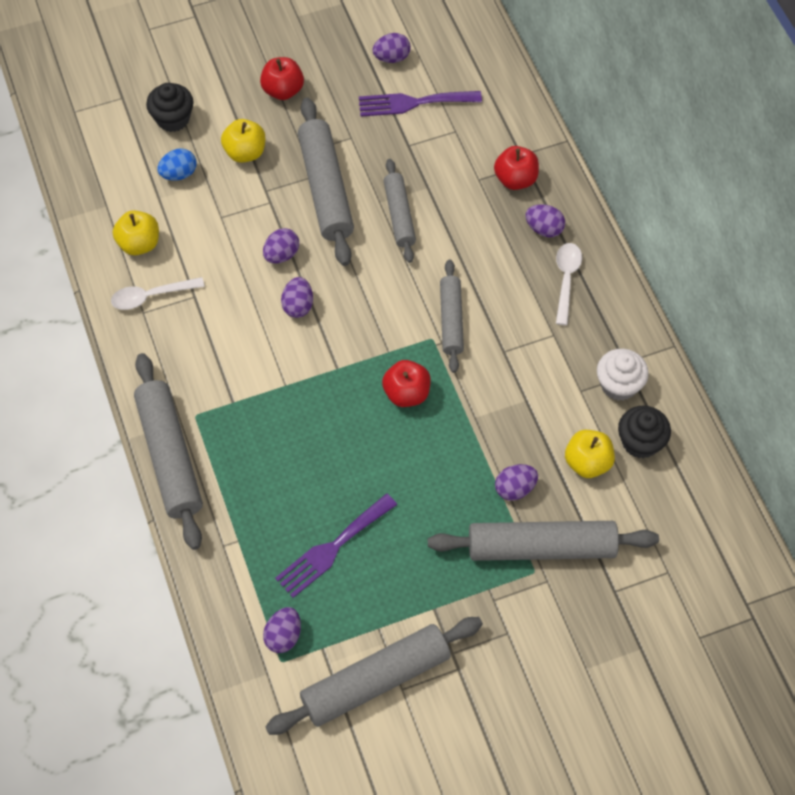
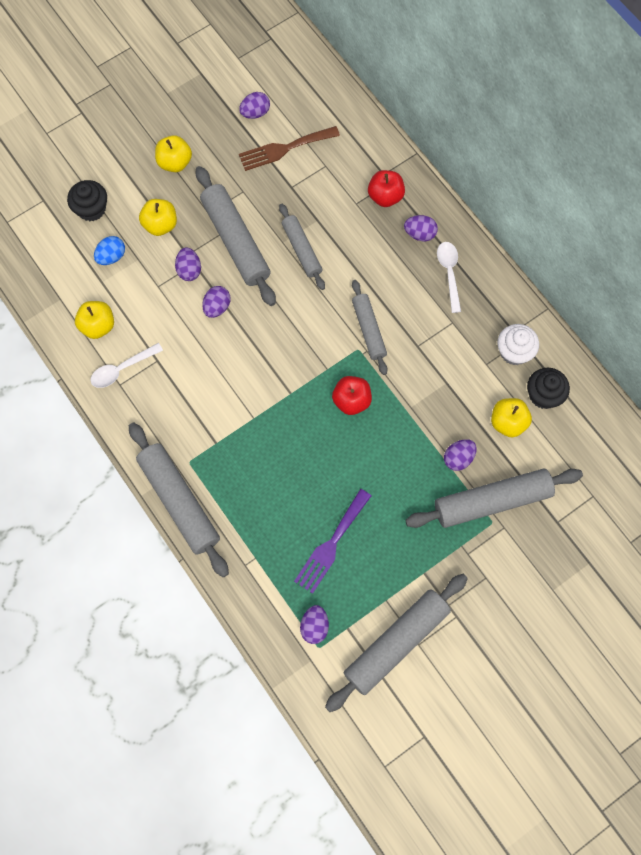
camera: 15 degrees left, 10 degrees up
(283, 90) = (175, 162): red apple -> yellow apple
(298, 306) = (243, 348): purple egg -> purple egg (189, 270)
(413, 103) = (284, 149): purple fork -> brown fork

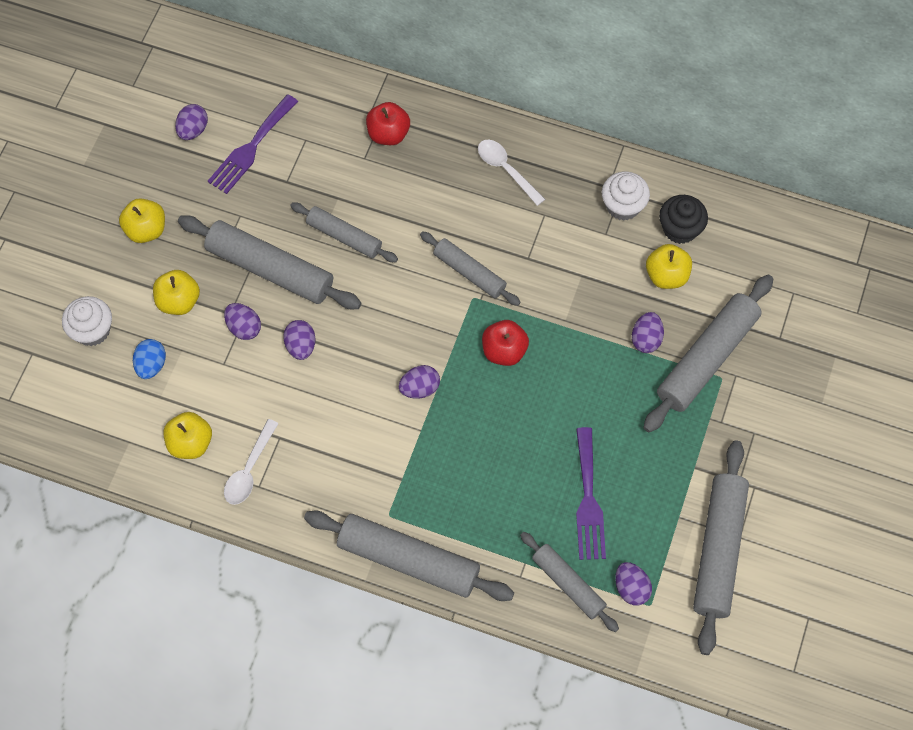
camera: 35 degrees left, 5 degrees down
(91, 209) = (92, 330): black cupcake -> white cupcake
(273, 593) = (568, 584): none -> grey rolling pin
(284, 149) = (251, 148): brown fork -> purple fork
(420, 234) = (449, 149): purple egg -> purple egg (420, 388)

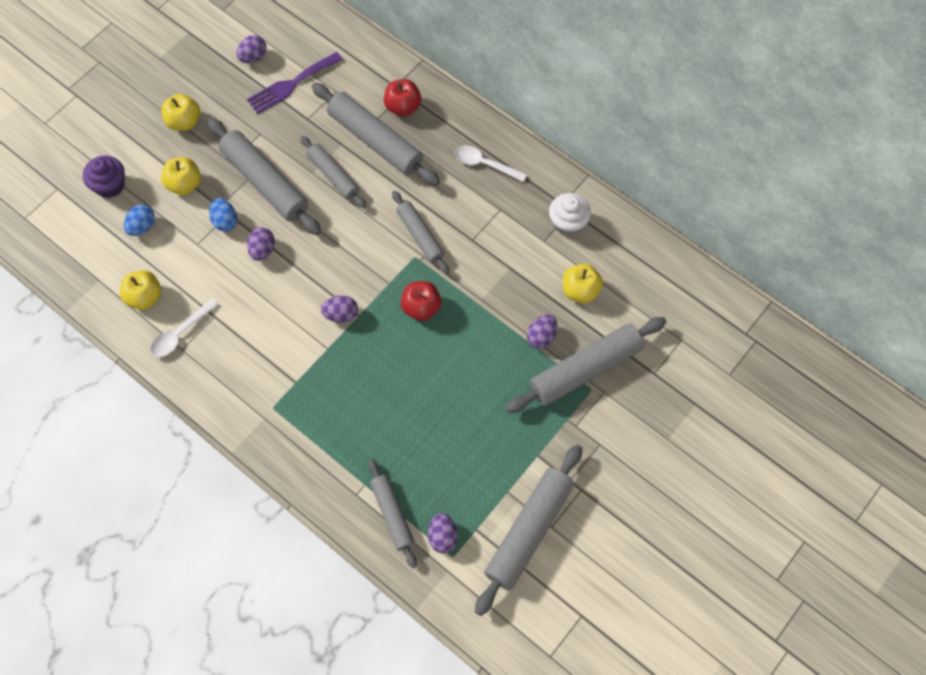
camera: 20 degrees right, 0 degrees up
(92, 330) = (110, 185): white cupcake -> purple cupcake
(244, 327) = (225, 221): purple egg -> blue egg
(408, 560) = (272, 449): grey rolling pin -> grey rolling pin (375, 141)
(506, 170) = (484, 164): white spoon -> white spoon turned 45 degrees counterclockwise
(588, 500) = (438, 452): purple fork -> none
(680, 229) = (607, 256): black cupcake -> none

